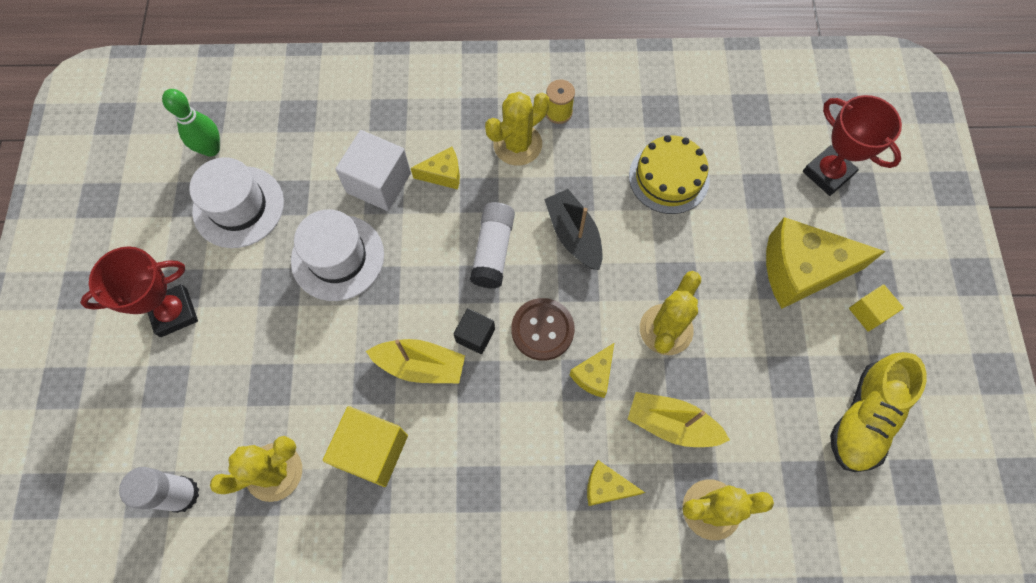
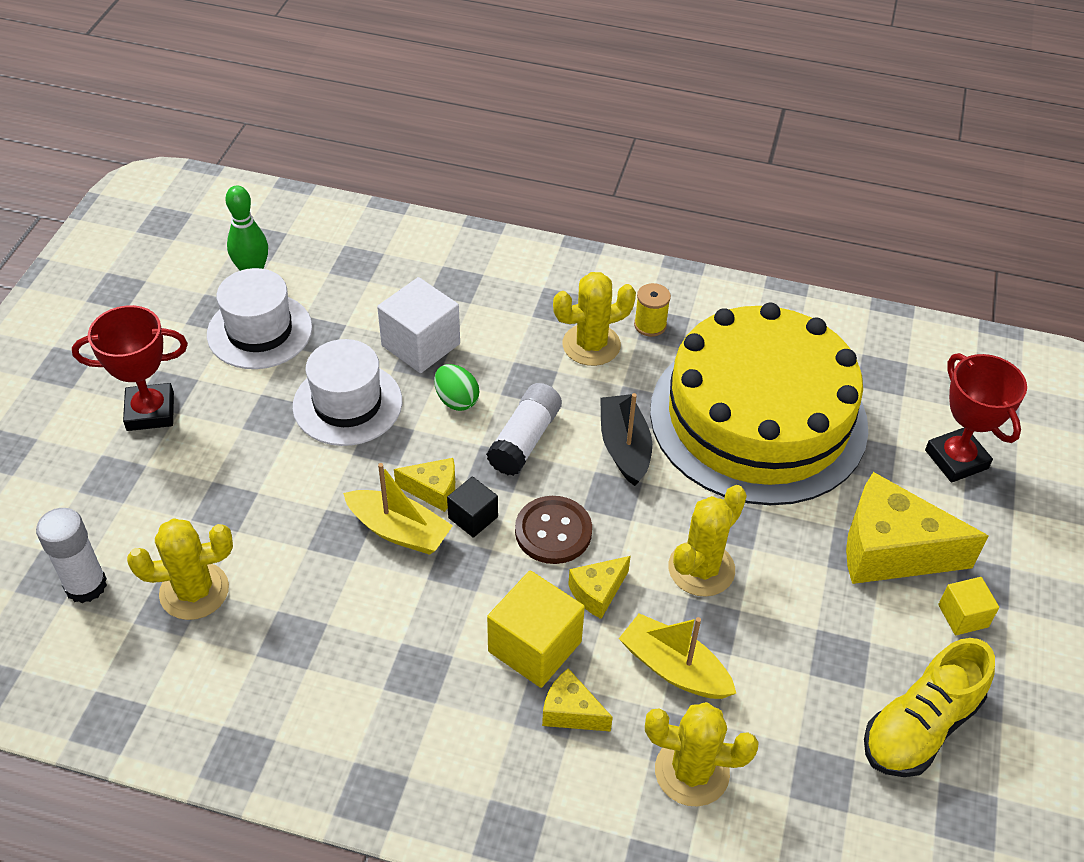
camera: 15 degrees right, 20 degrees down
(372, 451) = (311, 600): yellow cube -> yellow cube (534, 646)
(426, 228) = (456, 400): none -> green egg
(443, 174) = (495, 353): yellow cheese -> yellow cheese (433, 490)
(669, 177) = (758, 418): yellow cake -> yellow cake, size x2.20

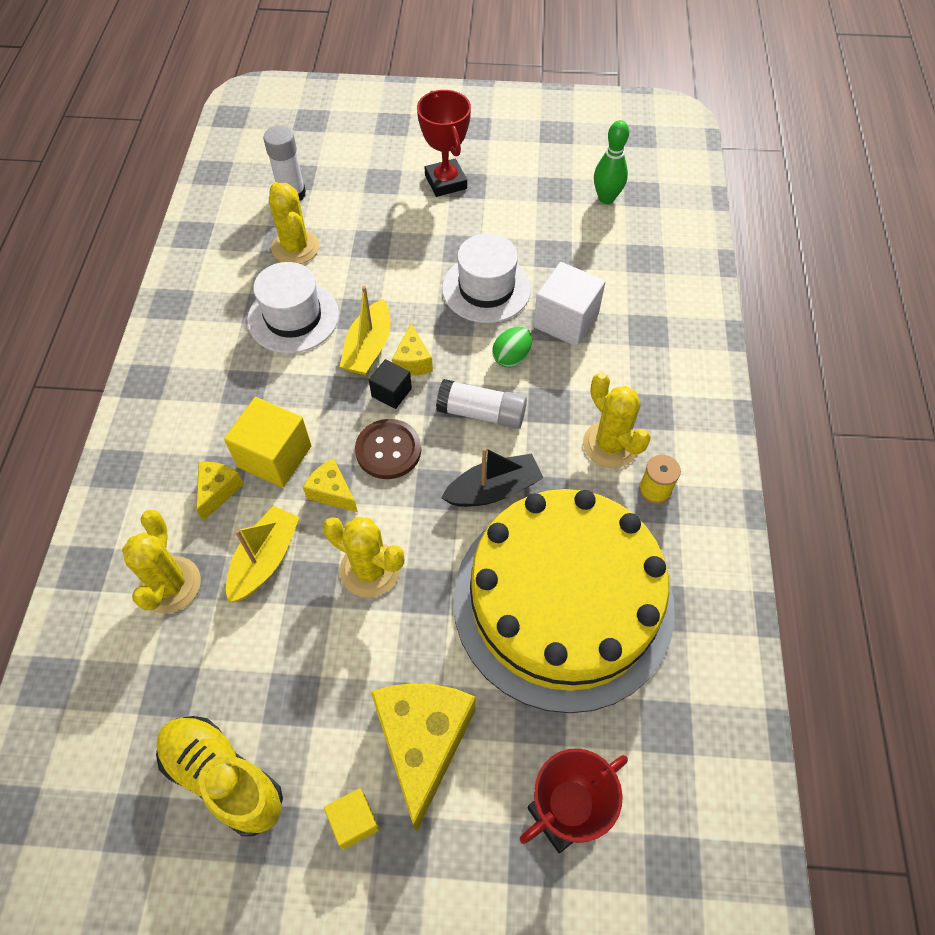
camera: 80 degrees right, 10 degrees up
(259, 331) = (544, 219): white hat -> white hat (293, 317)

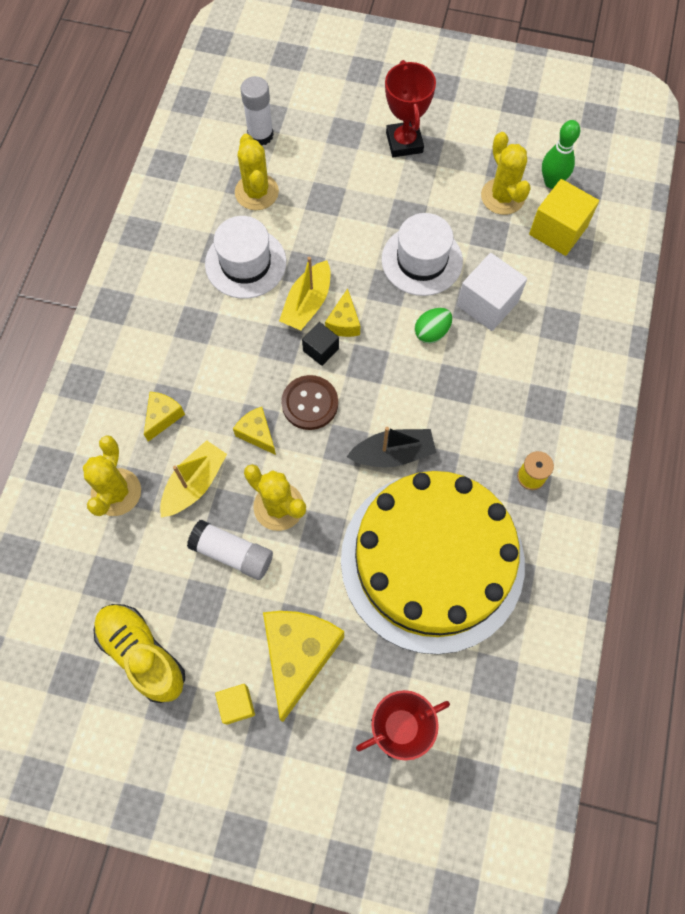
camera: 10 degrees right, 10 degrees up
(274, 456) = (213, 393): yellow cube -> yellow cube (558, 230)
(481, 413) = (395, 382): white glue stick -> white glue stick (232, 553)
(610, 444) = (501, 429): yellow cactus -> yellow cactus (502, 196)

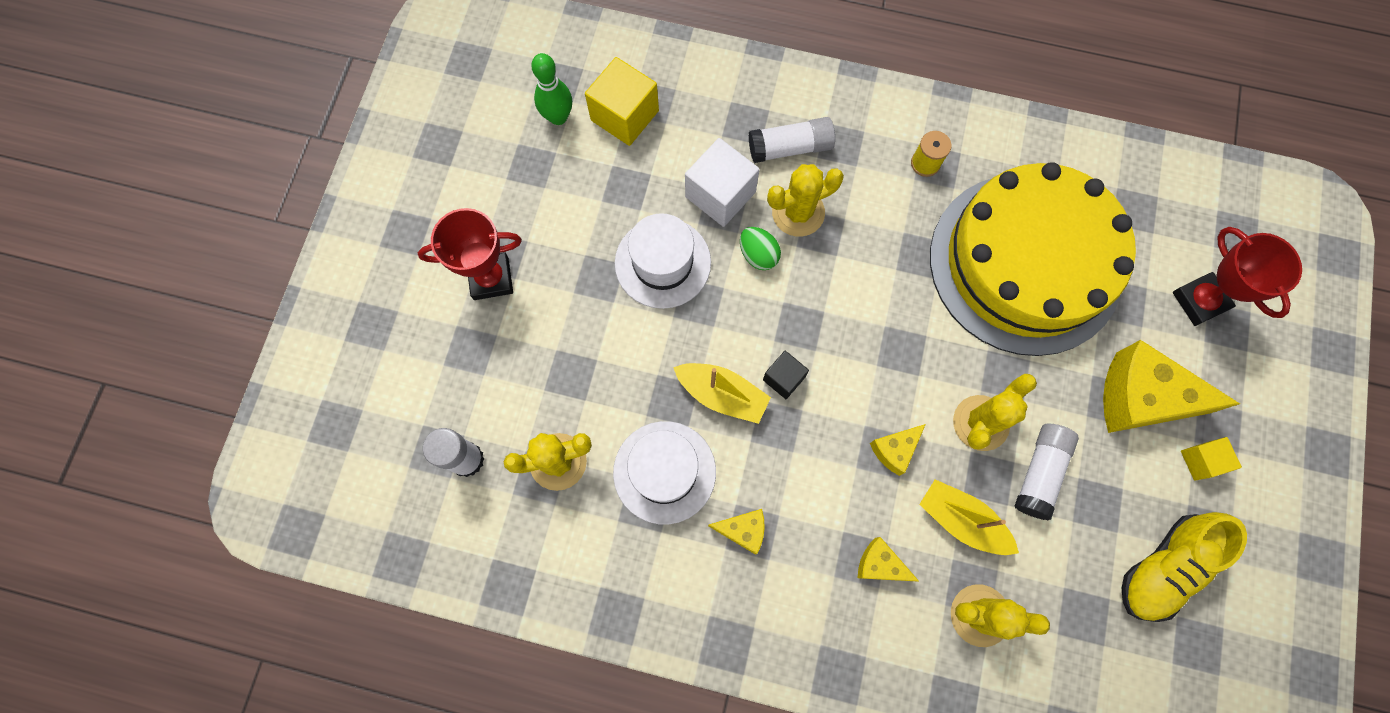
camera: 90 degrees left, 5 degrees up
(310, 403) = (853, 390): brown button -> none
(344, 322) = (747, 352): yellow cheese -> yellow cheese (742, 530)
(393, 454) = (909, 300): black boat -> none
(502, 196) = (576, 170): yellow cactus -> yellow cactus (798, 212)
(538, 360) = (790, 148): none -> white glue stick

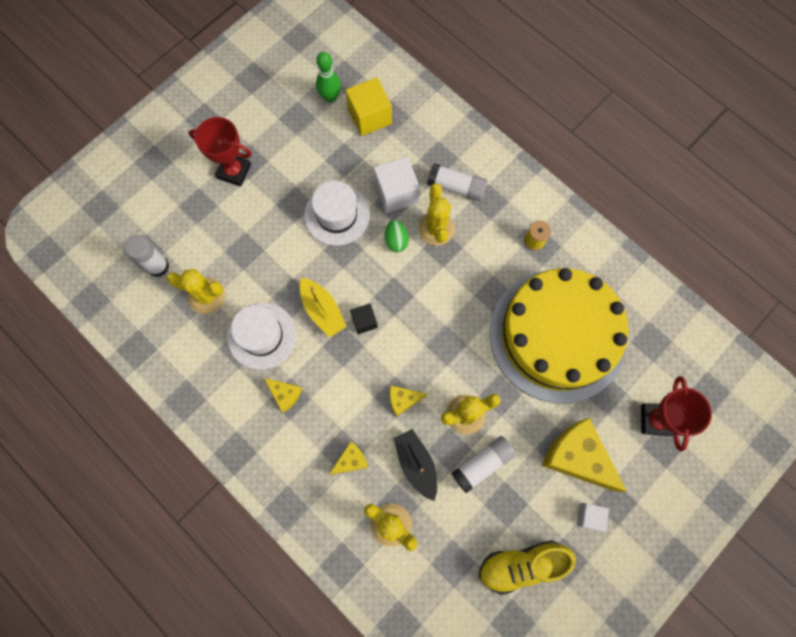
camera: 30 degrees right, 0 degrees up
(798, 212) = (436, 228): yellow cactus -> yellow cactus turned 75 degrees clockwise
(880, 564) = (351, 460): yellow cheese -> yellow cheese turned 90 degrees clockwise
(961, 520) = (416, 464): yellow boat -> black boat
(1201, 461) = (589, 516): yellow cube -> white cube

